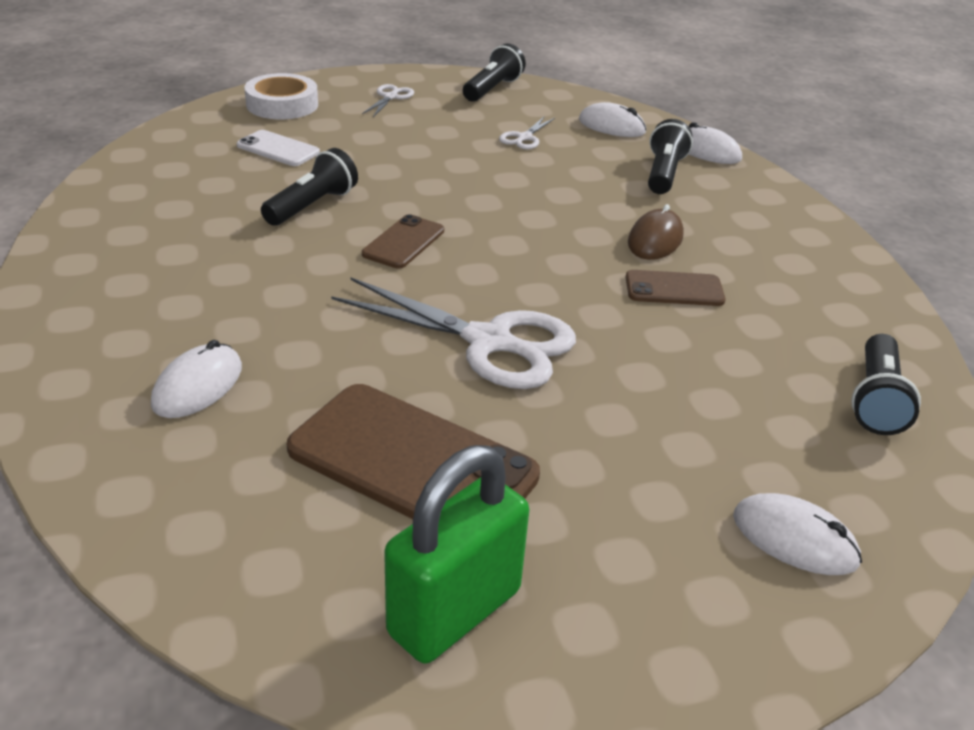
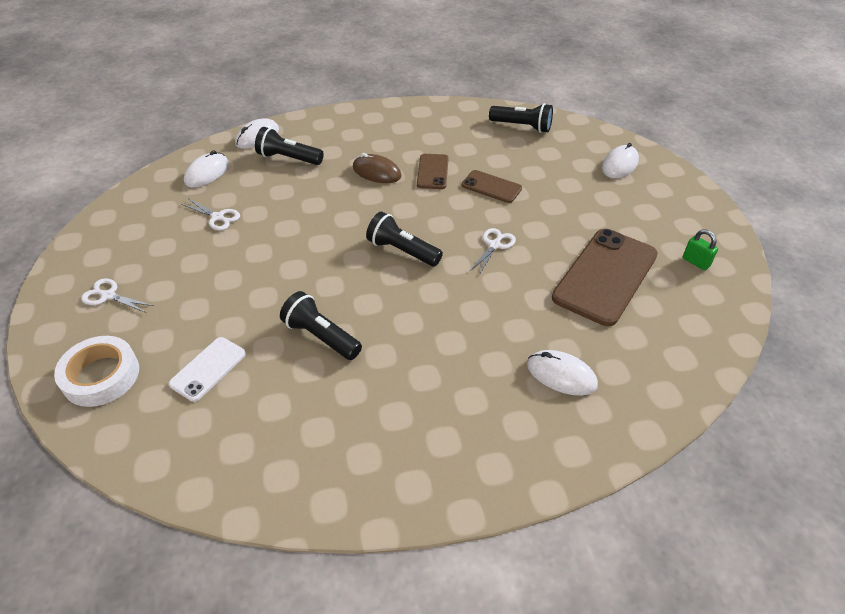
camera: 85 degrees left, 10 degrees up
(403, 242) = (379, 283): brown phone -> brown phone (491, 187)
(454, 612) = (695, 262): green padlock -> green padlock, size x0.44
(490, 342) = (494, 245): white scissors -> white scissors, size x0.46
(492, 89) = (112, 230): black flashlight -> black flashlight (402, 251)

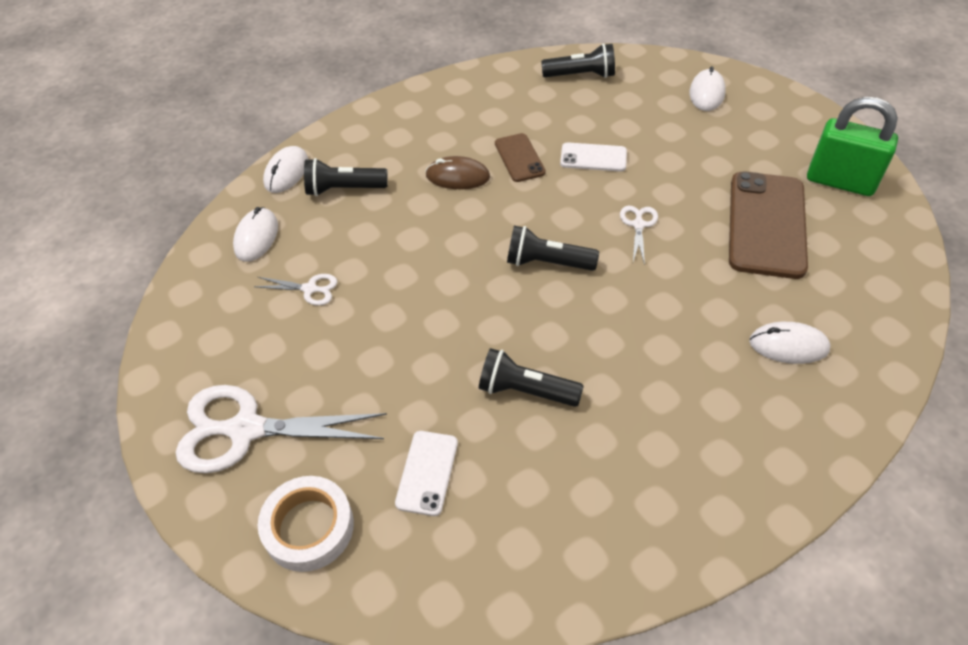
camera: 20 degrees left, 5 degrees up
(108, 295) = (245, 429): white scissors -> white scissors, size x2.16
(491, 187) = (593, 158): brown phone -> white phone
(695, 262) = (840, 181): green padlock -> green padlock, size x2.28

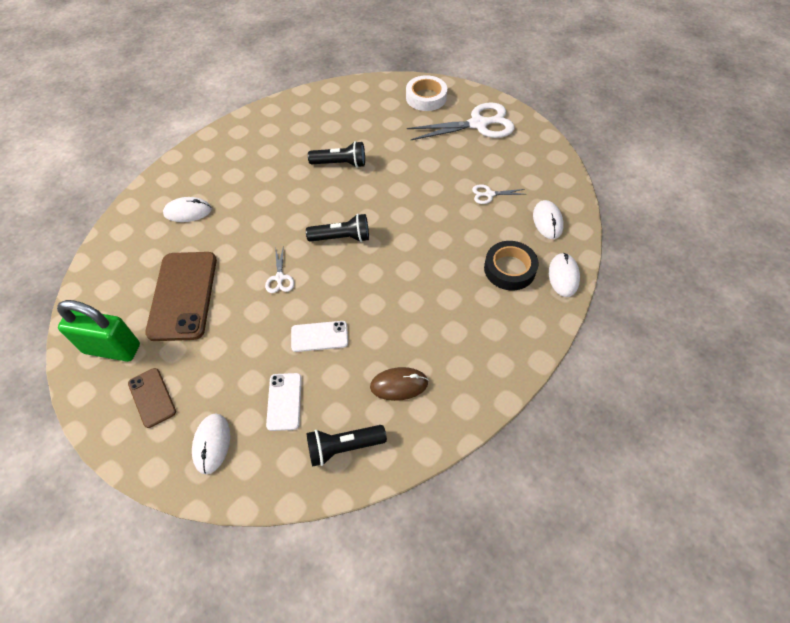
camera: 165 degrees right, 5 degrees up
(344, 189) = (509, 269): black flashlight -> black tape
(427, 473) = (380, 123): white phone -> white phone (284, 401)
(457, 176) = (427, 296): brown mouse -> brown mouse (399, 385)
(519, 158) = (382, 324): brown phone -> brown phone (152, 397)

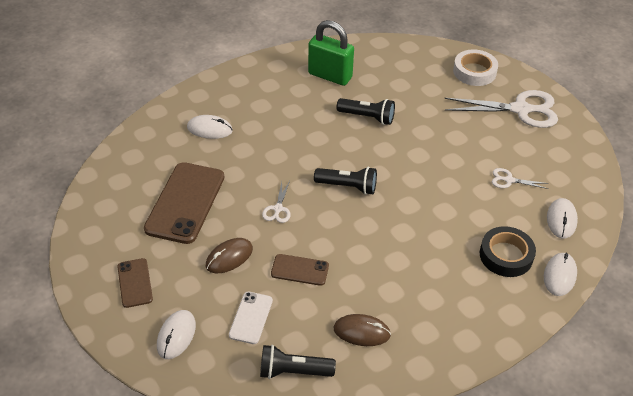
camera: 15 degrees right, 10 degrees down
(112, 348) = (111, 233): green padlock -> green padlock (330, 76)
(244, 342) = (229, 257): none -> brown mouse
(319, 336) = (300, 270): white phone -> brown phone

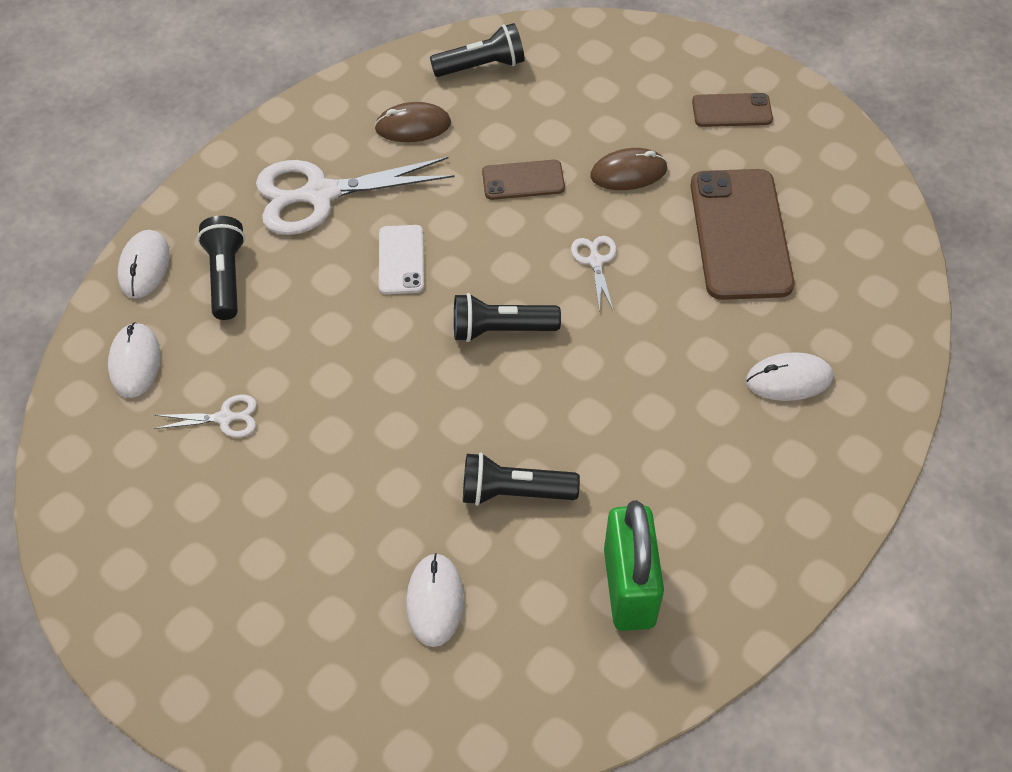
camera: 165 degrees right, 10 degrees up
(135, 283) = (732, 110): brown phone -> brown phone turned 60 degrees counterclockwise
(176, 335) = (639, 68): white mouse -> white mouse (435, 601)
(229, 257) = (628, 172): brown mouse -> brown mouse turned 45 degrees clockwise
(251, 318) = (560, 108): white phone -> white phone (401, 260)
(330, 76) = (629, 587): green padlock -> green padlock turned 75 degrees clockwise
(474, 72) = (314, 701): white tape -> none
(506, 255) = (226, 277): black tape -> black flashlight
(521, 109) = (204, 606): white scissors -> white scissors (319, 194)

